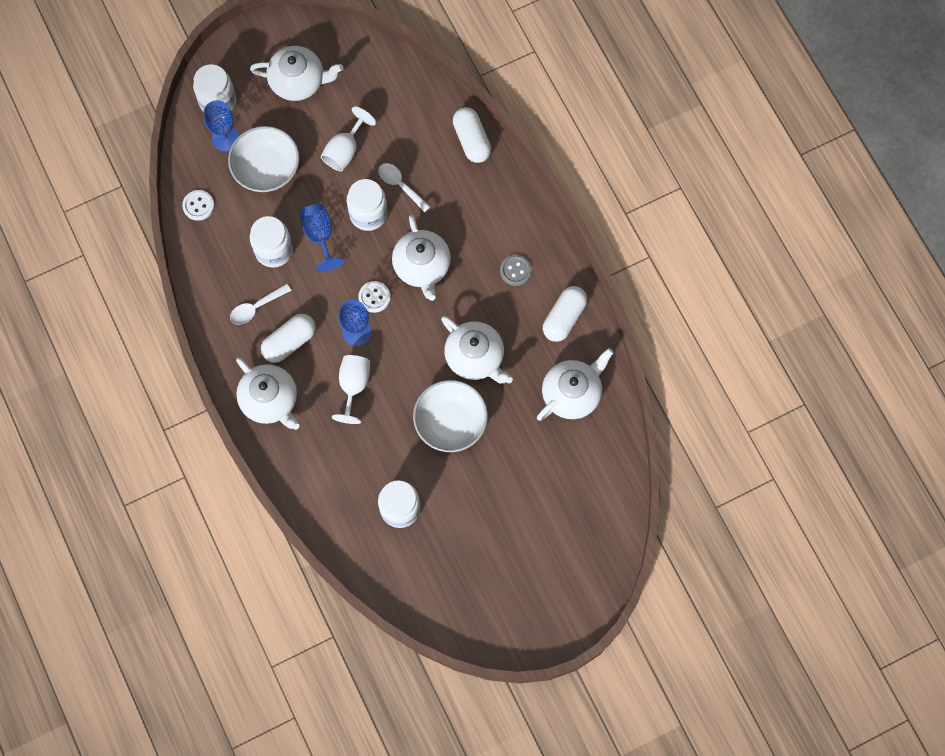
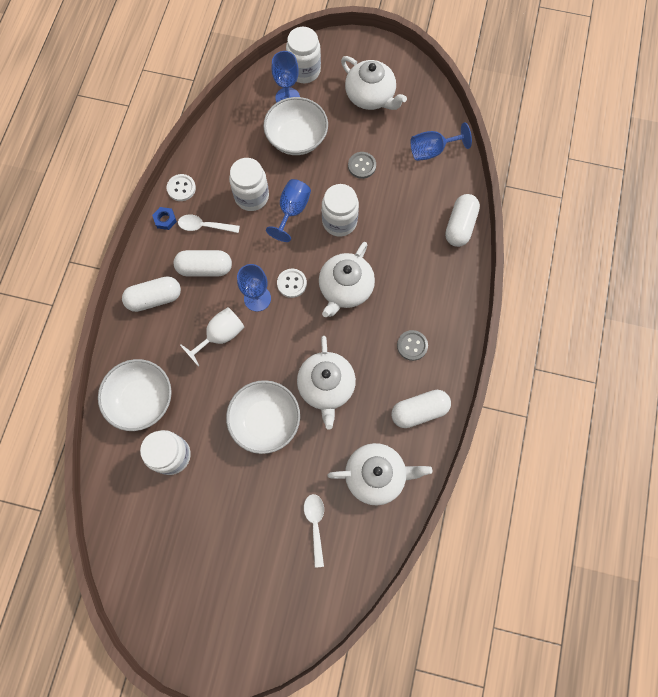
camera: 40 degrees right, 0 degrees up
(198, 206) = (229, 129): white button -> white button (181, 188)
(216, 328) = (165, 220): none -> blue nut
(270, 400) = (155, 298): white teapot -> white capsule
(335, 487) = (142, 399): none -> white bowl
(345, 150) = (362, 166): white goblet -> grey button
(394, 91) = (432, 151): none -> blue goblet
(400, 185) = (380, 219): white spoon -> white spoon (315, 524)

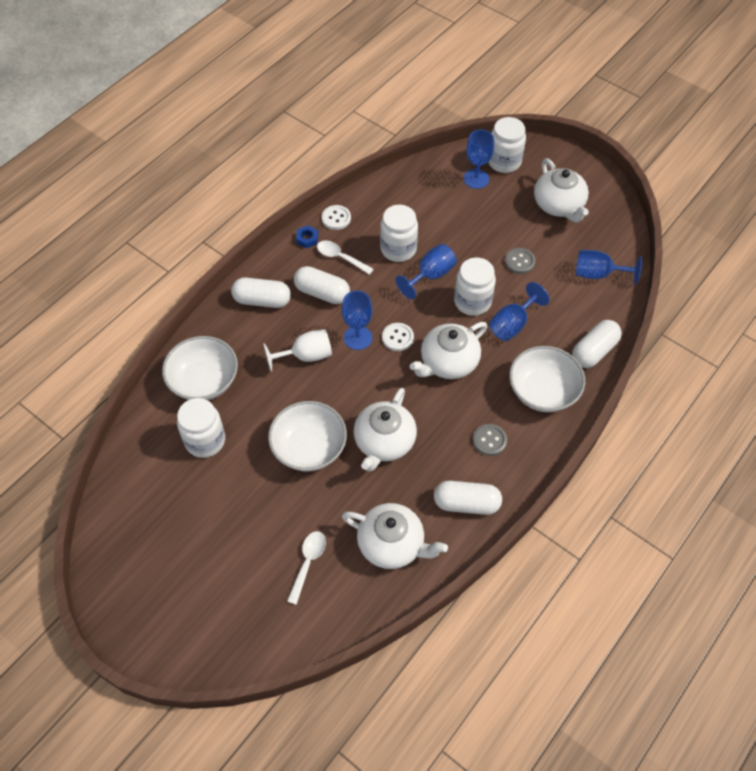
camera: 25 degrees right, 15 degrees down
(296, 138) = (467, 215): white bowl -> white bowl (543, 391)
(383, 229) = (512, 324): none -> blue goblet

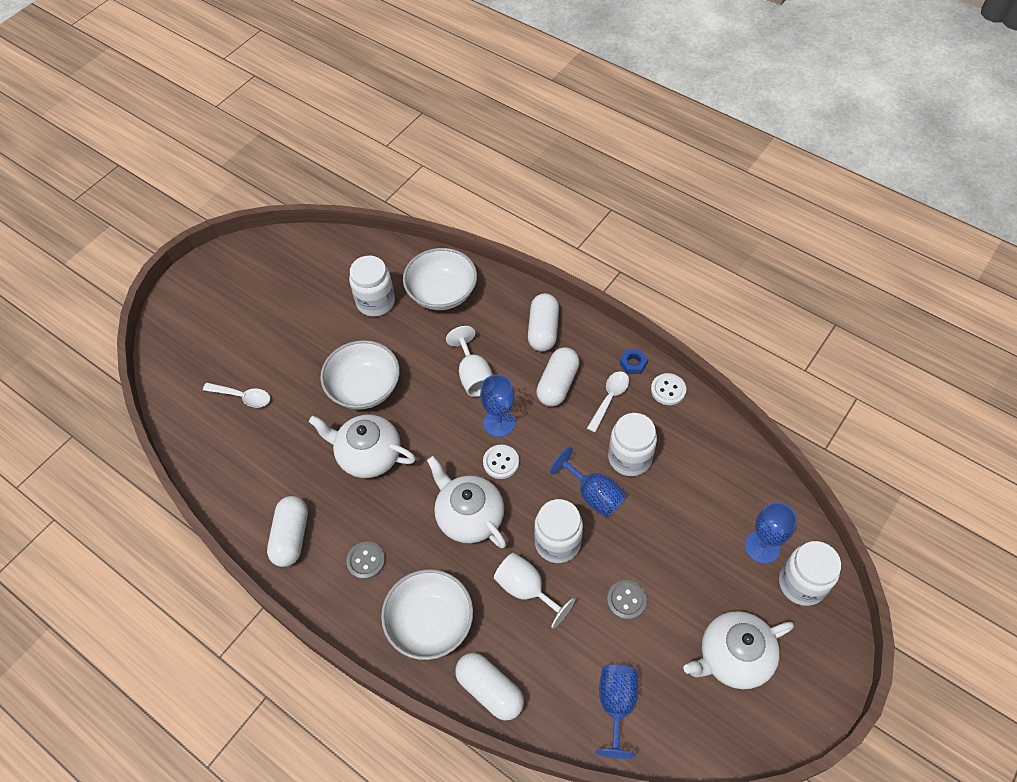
camera: 90 degrees right, 0 degrees up
(392, 544) = (253, 467): white teapot -> none
(512, 324) = (526, 589): blue goblet -> white goblet

